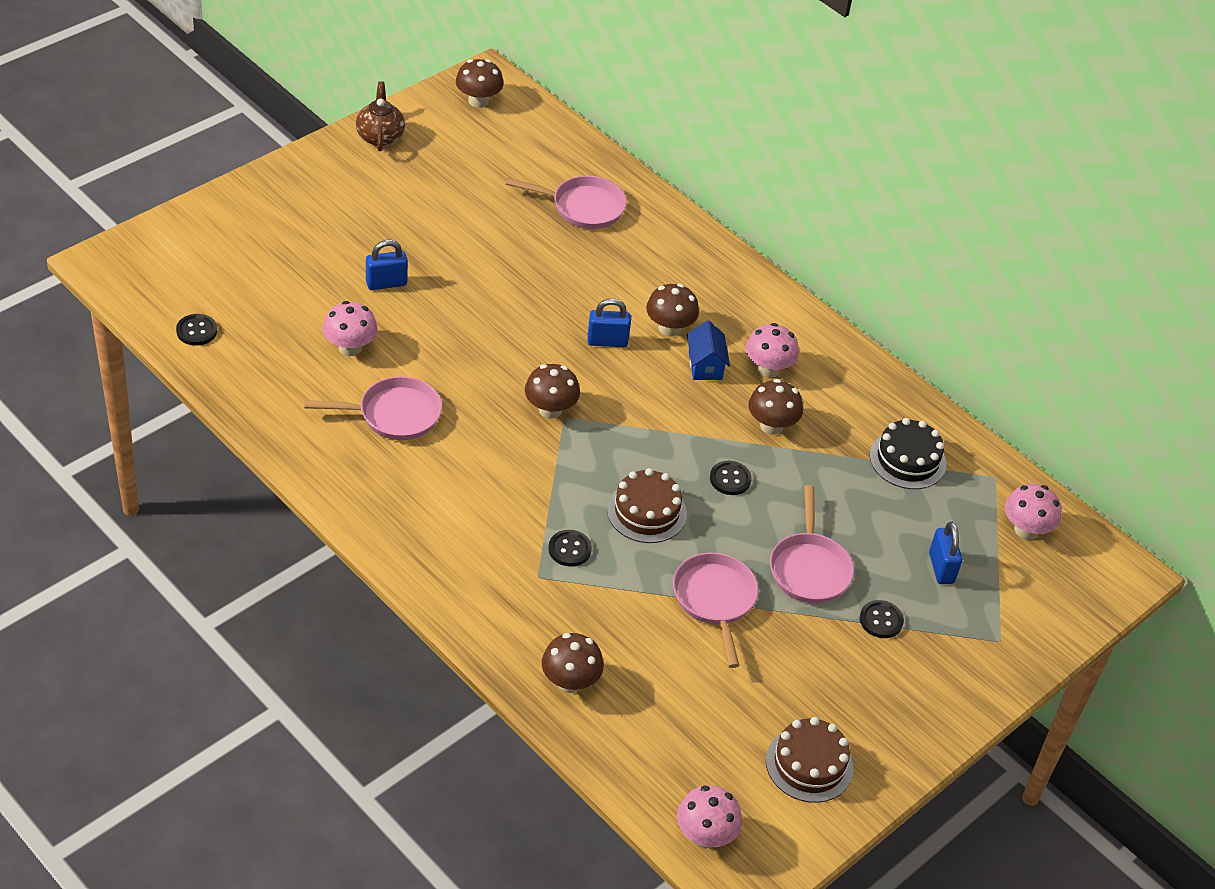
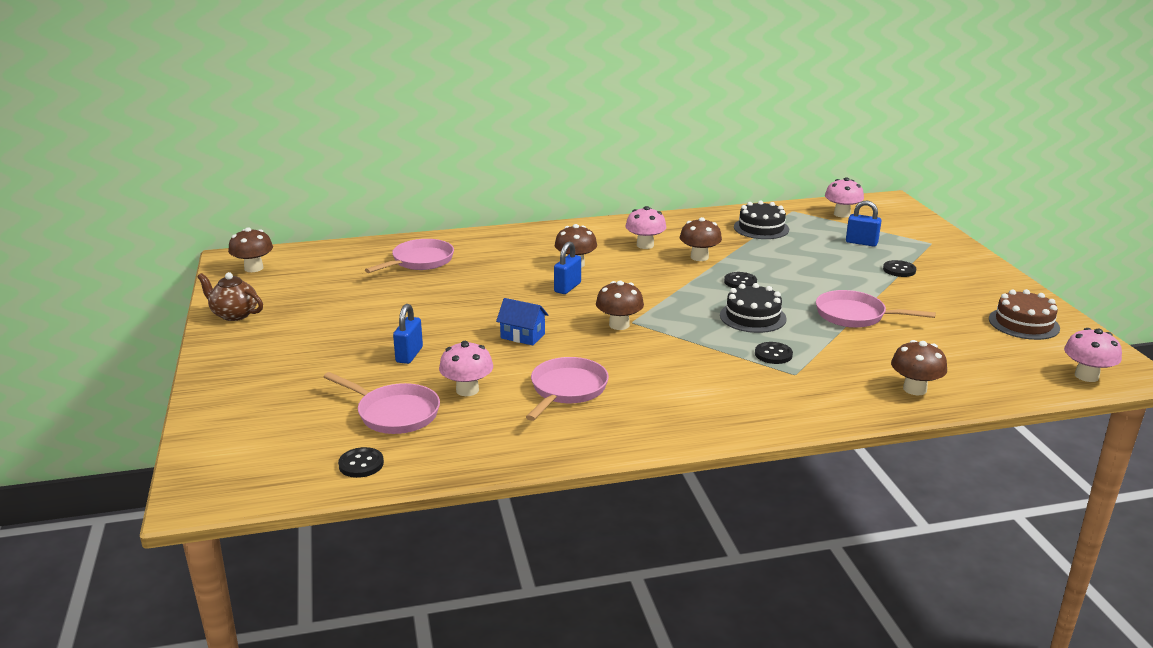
camera: 55 degrees left, 20 degrees down
(646, 512) = (752, 317): brown cake -> black cake
(705, 365) = (623, 262): blue house -> blue house (522, 336)
(809, 568) = (841, 279): pink pan -> pink pan (394, 413)

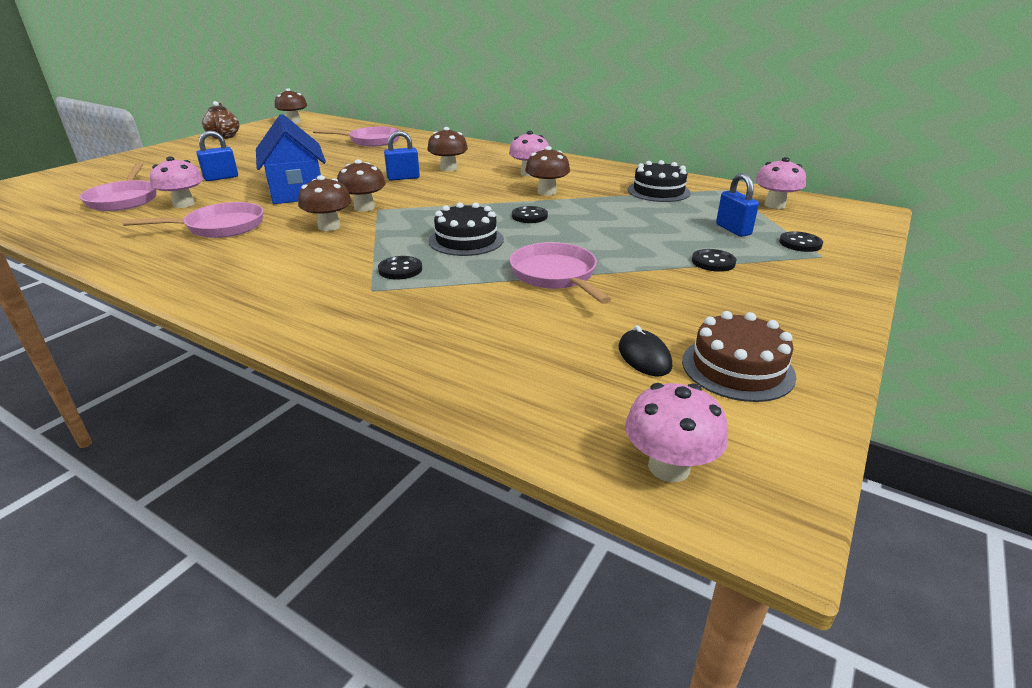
camera: 45 degrees right, 5 degrees up
(361, 464) = (37, 214): black button -> black button (800, 243)
(522, 336) = (297, 191): blue house -> blue house, size x1.94
(914, 389) = (427, 356): brown mushroom -> brown mushroom (329, 226)
(986, 338) = (644, 357): none -> black mouse

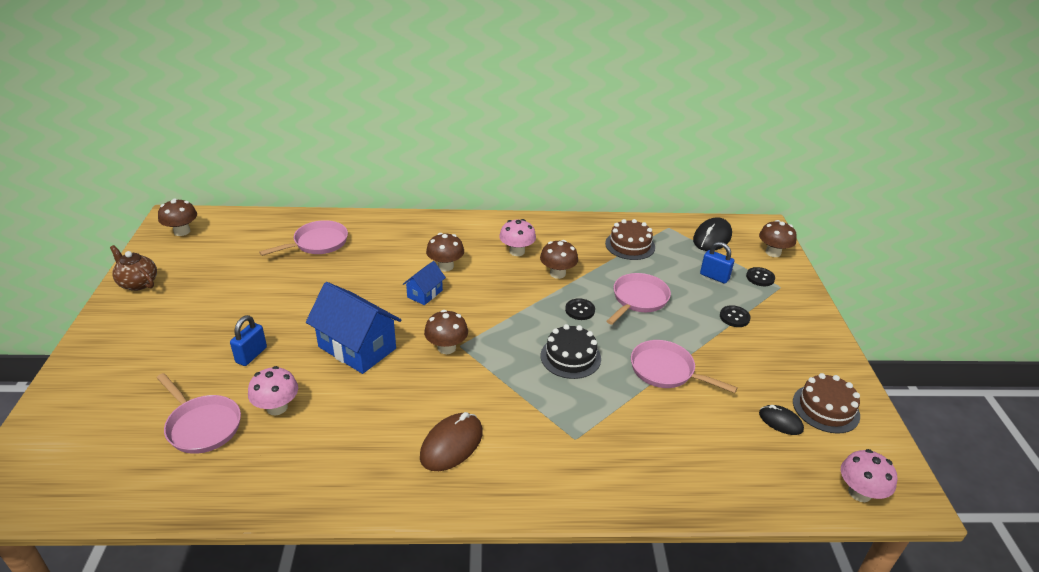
camera: 35 degrees left, 5 degrees up
(220, 227) = (361, 422): pink pan -> pink pan (638, 299)
(259, 258) = (451, 444): none -> brown mouse
(329, 226) = (452, 383): brown mushroom -> brown mushroom (773, 252)
(400, 269) = (567, 409): black button -> none
(403, 178) = (425, 294): blue padlock -> blue house
(658, 191) = (630, 245): black cake -> brown cake
(774, 205) = (712, 238): pink mushroom -> black mouse

